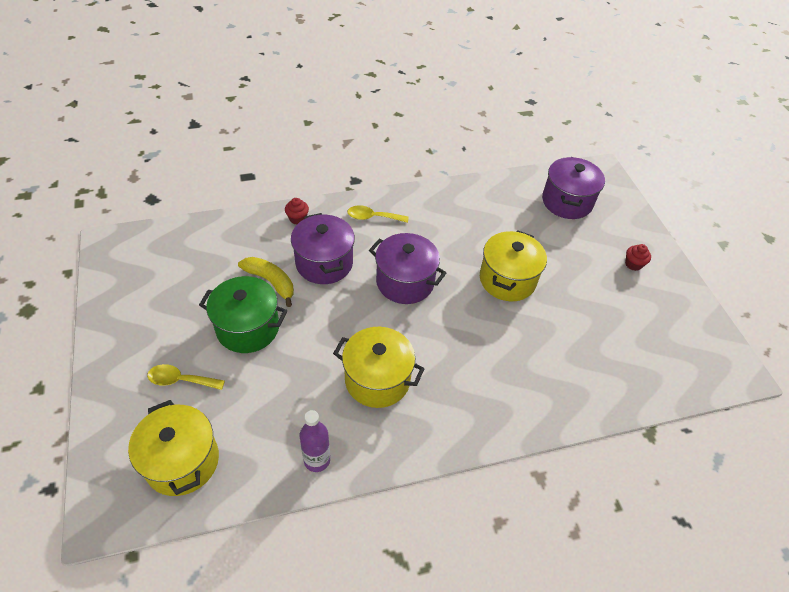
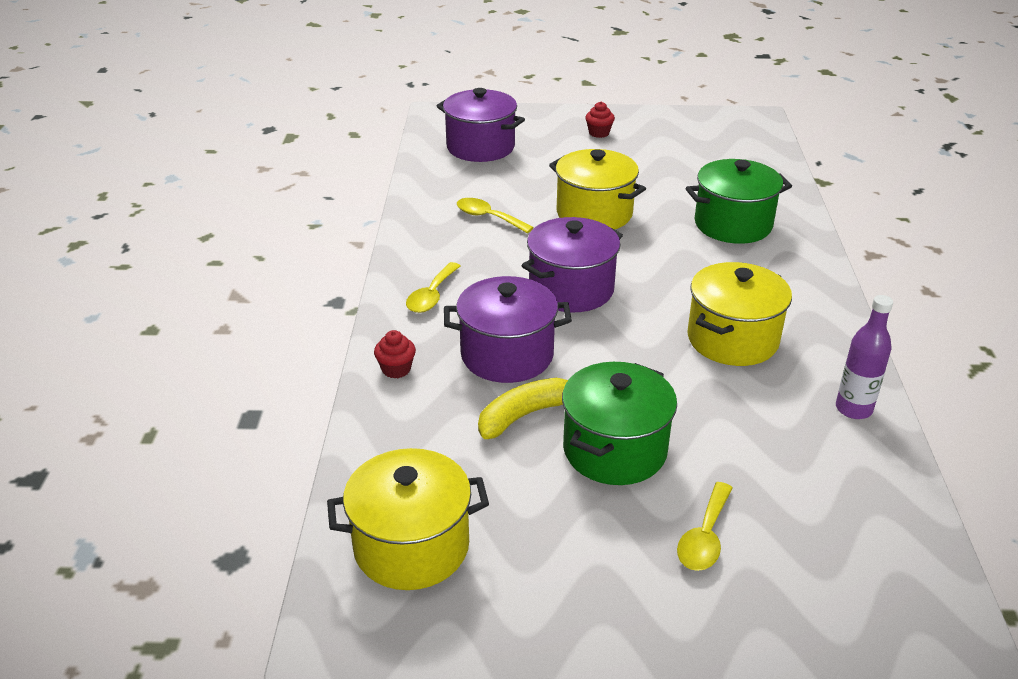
camera: 70 degrees left, 15 degrees down
(182, 461) = (855, 545): yellow pot -> yellow pot (411, 546)
(474, 224) = (488, 217): none -> yellow spoon
(534, 368) = (733, 224): none -> green pot

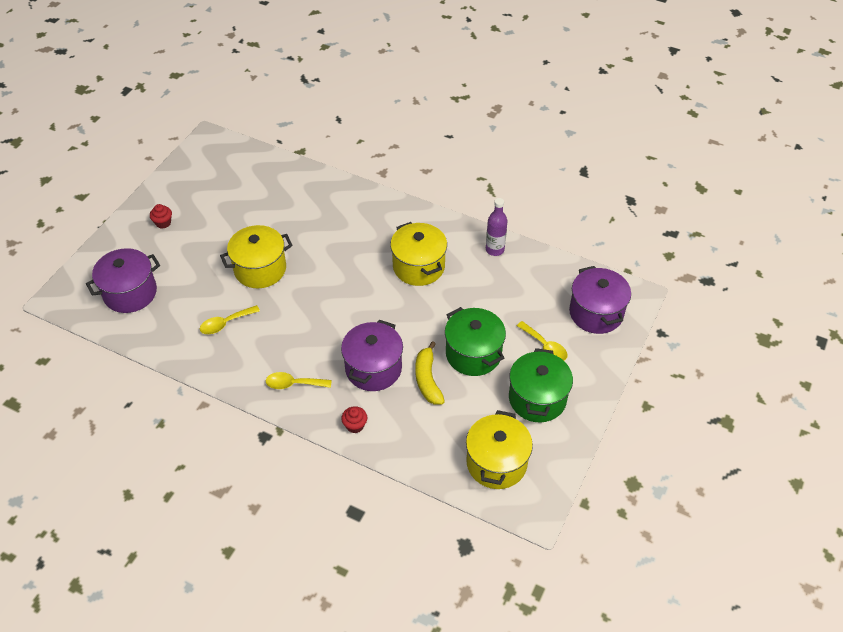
camera: 65 degrees left, 15 degrees up
(432, 296) = (293, 384): yellow spoon -> yellow spoon turned 135 degrees clockwise
(571, 289) = (331, 314): purple pot -> purple pot (596, 313)
(733, 224) = (317, 213): green pot -> green pot (537, 399)

